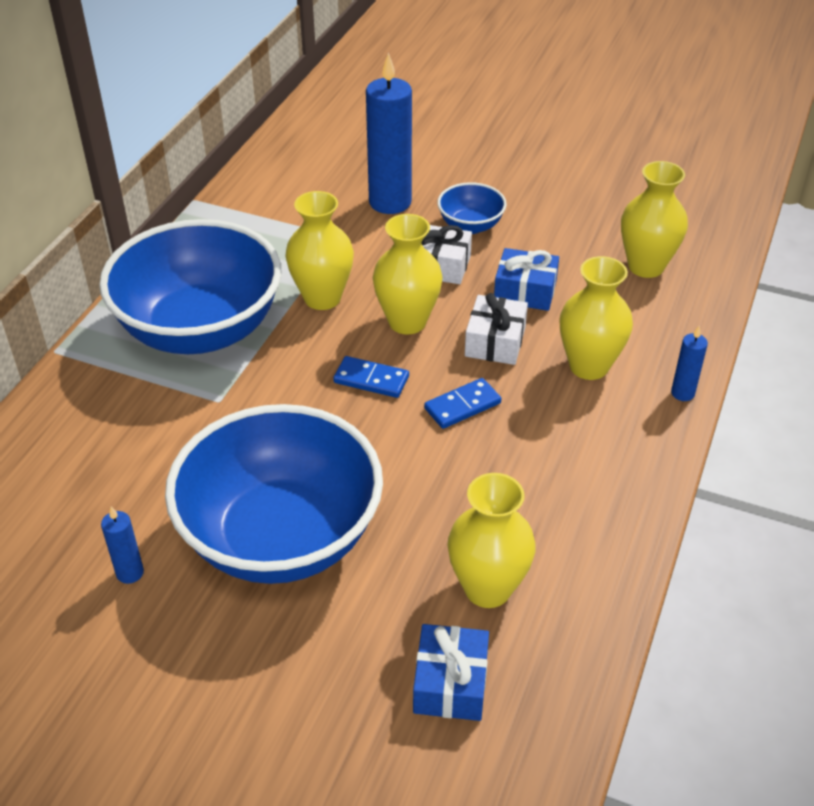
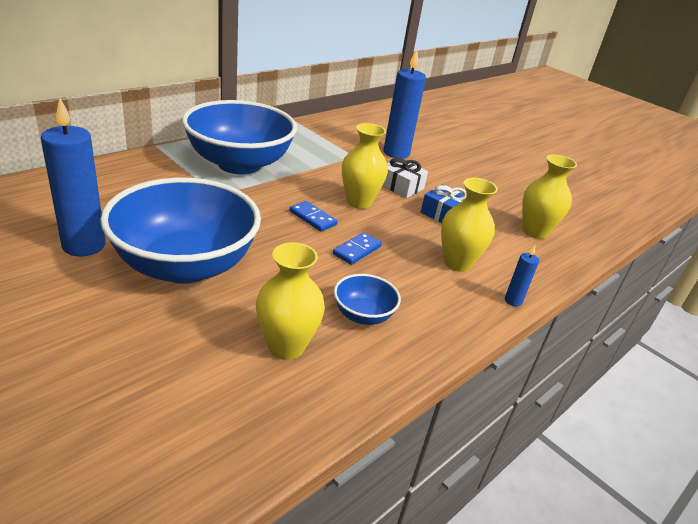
camera: 20 degrees right, 10 degrees down
(130, 573) = (84, 245): blue candle -> blue candle, size x2.16
(322, 298) = (319, 175): yellow vase -> none
(450, 683) = (210, 388): blue gift -> none
(462, 406) = (357, 250): blue domino -> blue domino turned 45 degrees counterclockwise
(470, 225) = (435, 177): blue bowl -> blue bowl (363, 315)
(495, 341) = (405, 229): white gift -> none

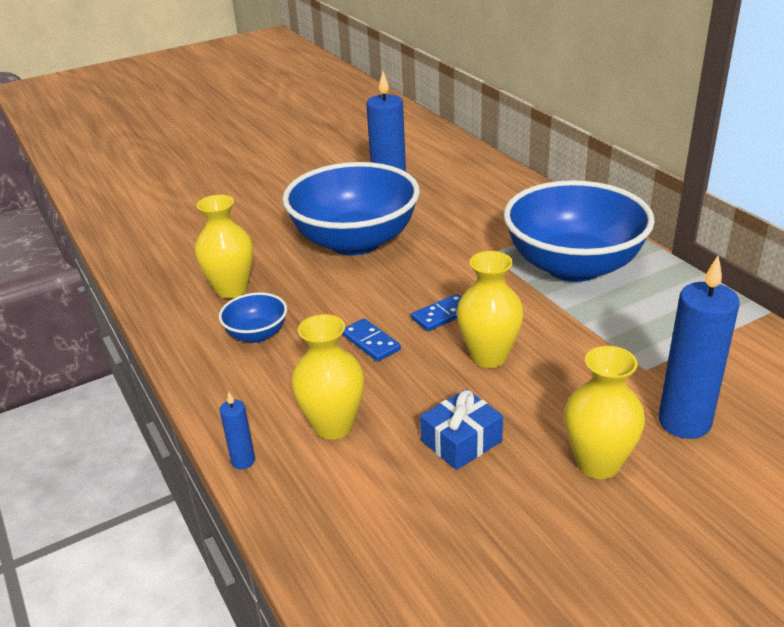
camera: 110 degrees right, 0 degrees up
(401, 186) = (548, 406): white gift -> none
(534, 232) = (412, 554): yellow vase -> yellow vase (598, 463)

